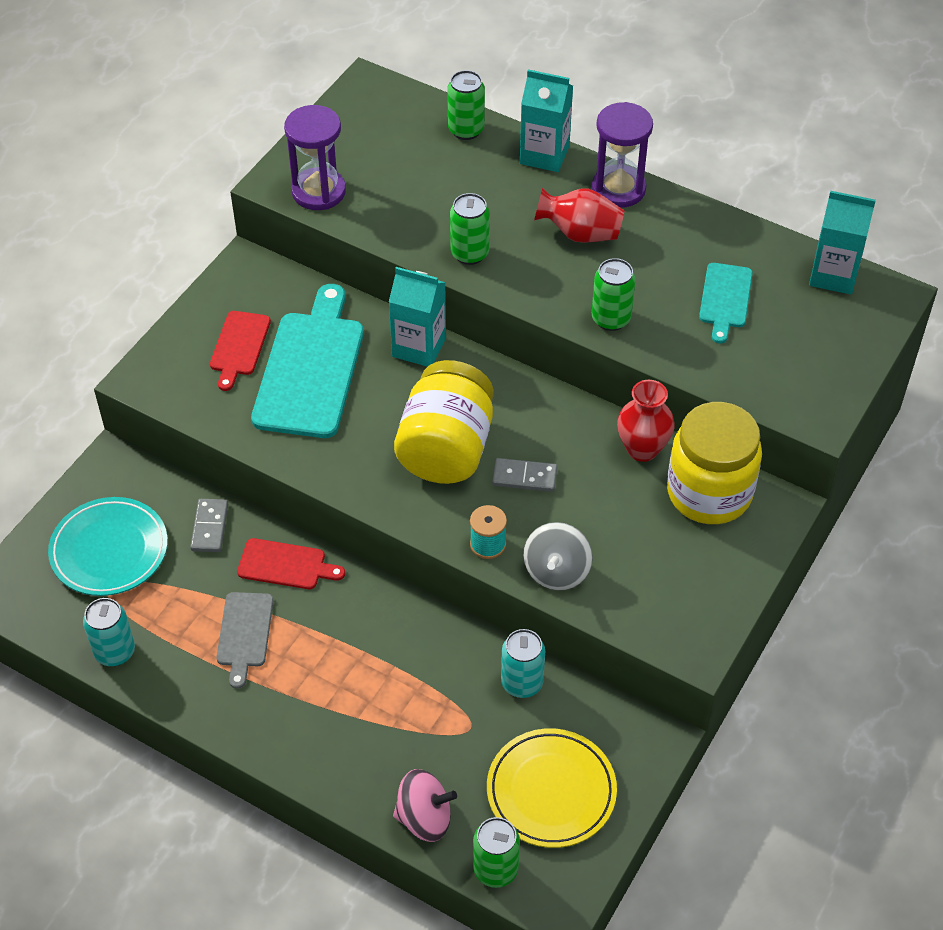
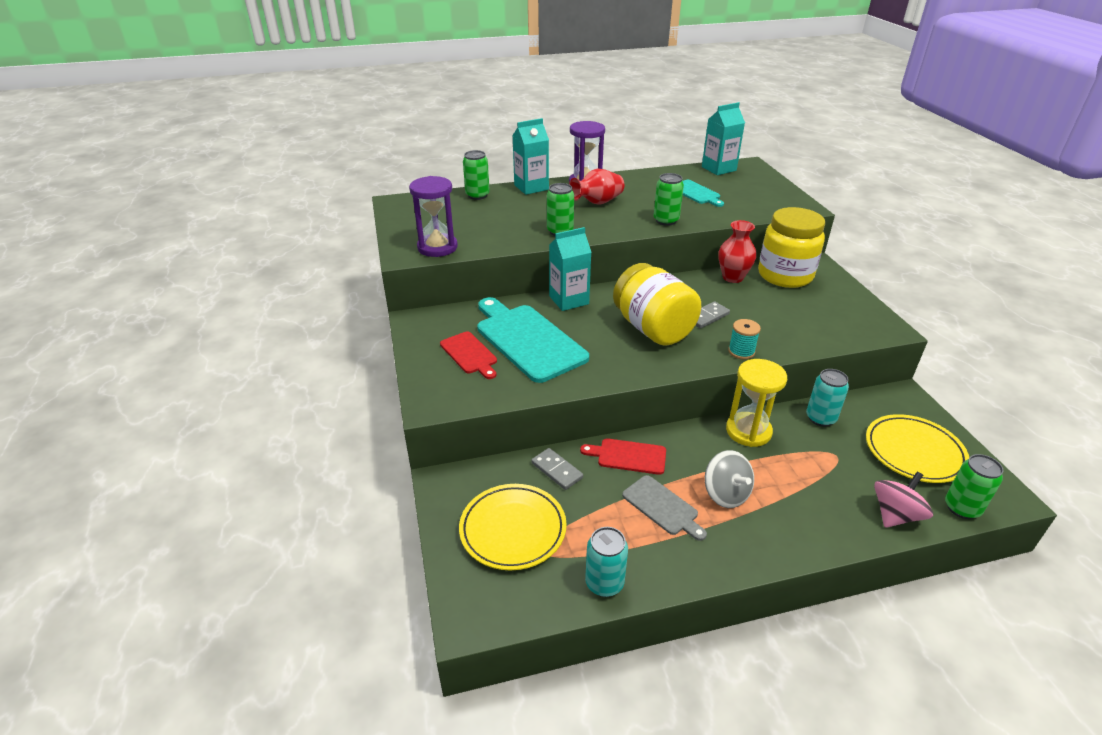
camera: 45 degrees left, 15 degrees down
(109, 550) = (513, 529): turquoise plate -> yellow plate
(285, 565) = (628, 456): red cutting board -> red cutting board turned 135 degrees counterclockwise
(429, 634) = (748, 431): none -> yellow hourglass
(556, 571) = (787, 341): grey spinning top -> grey spinning top (725, 494)

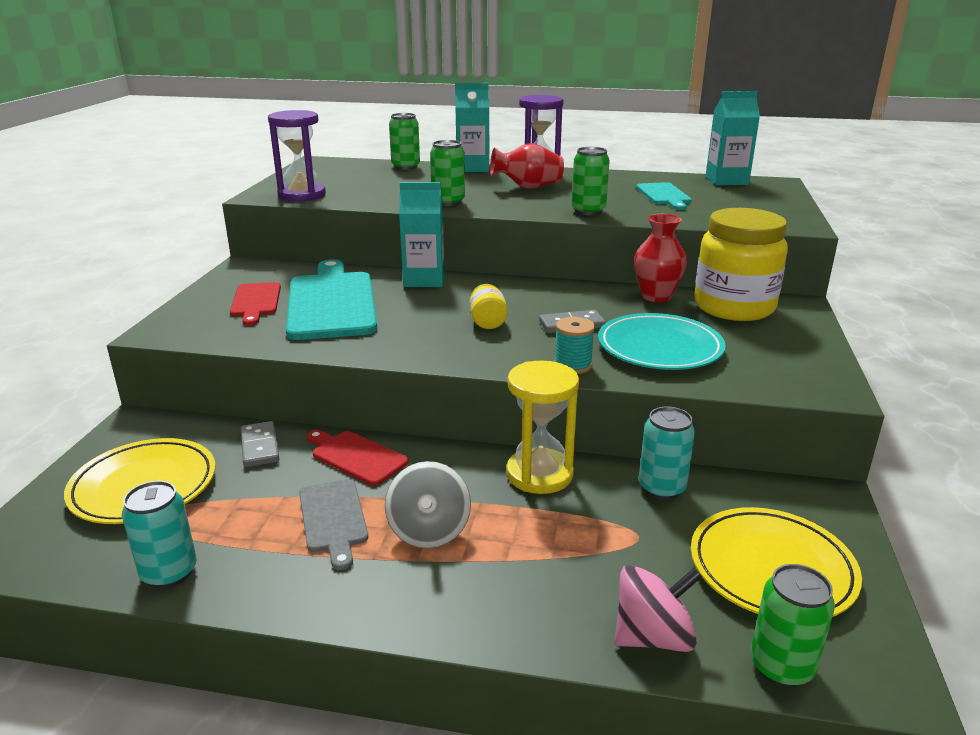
camera: 25 degrees right, 10 degrees down
(653, 329) = (487, 322): yellow jar -> yellow jar, size x0.43
(775, 322) = (659, 348): none -> turquoise plate

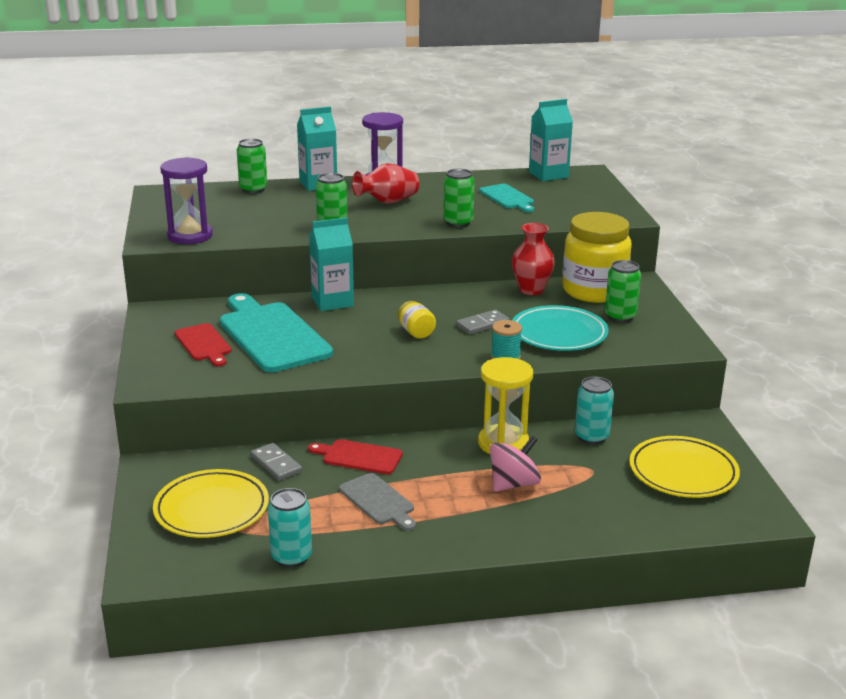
camera: 20 degrees left, 0 degrees up
(429, 531) = (452, 495): grey spinning top -> none
(653, 636) = (631, 523): pink spinning top -> pink spinning top (513, 484)
(781, 667) = (709, 522): green can -> green can (620, 316)

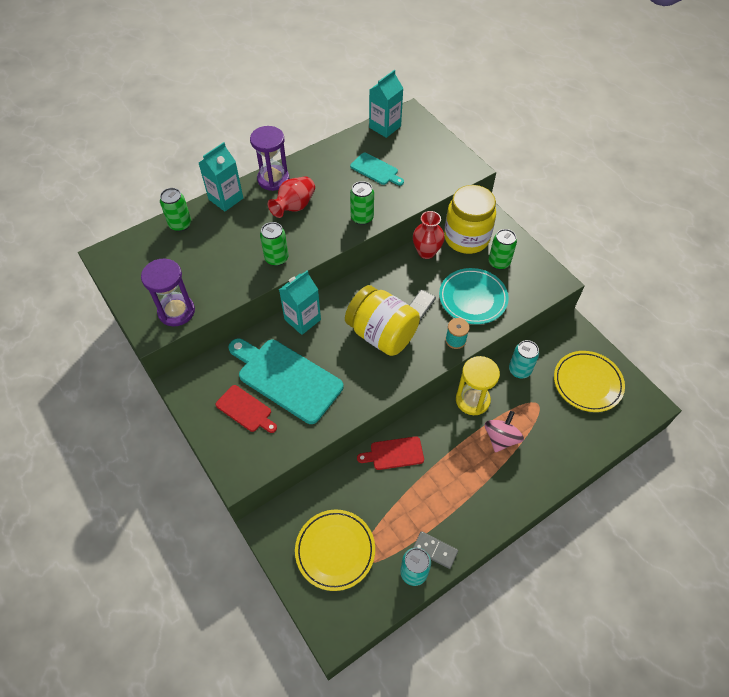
camera: 25 degrees left, 30 degrees up
(276, 464) = (346, 485): grey domino -> grey domino (435, 550)
(378, 501) = (432, 493): grey cutting board -> none
(416, 332) = (382, 334): yellow jar -> yellow jar, size x2.35

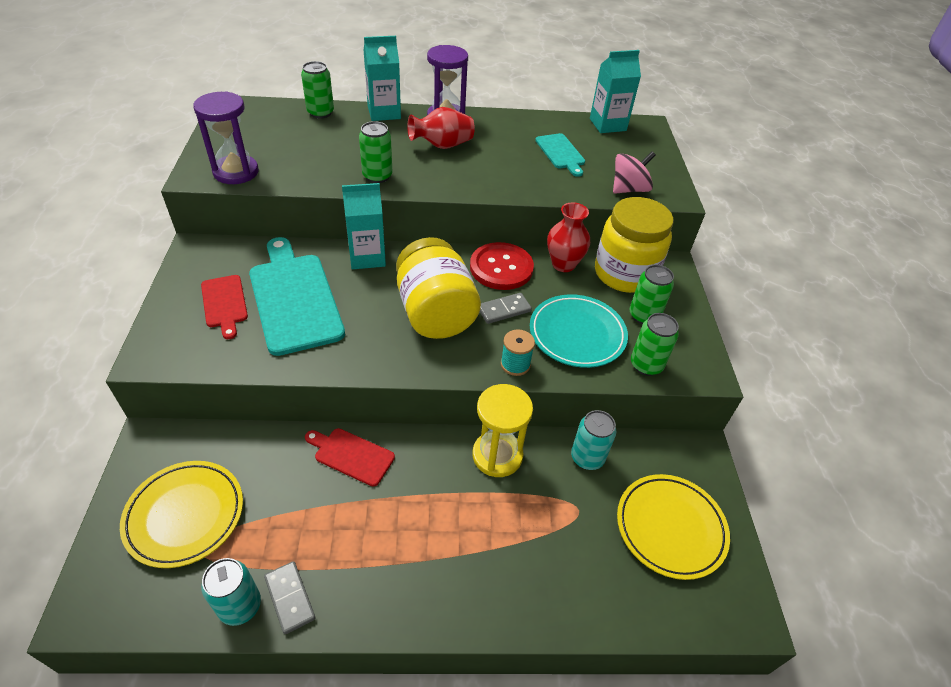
camera: 30 degrees right, 10 degrees down
(362, 218) = (503, 184): green can -> green can (646, 365)
(392, 277) = (501, 268): none -> red button
(501, 438) = (494, 520): pink spinning top -> pink spinning top (629, 189)

